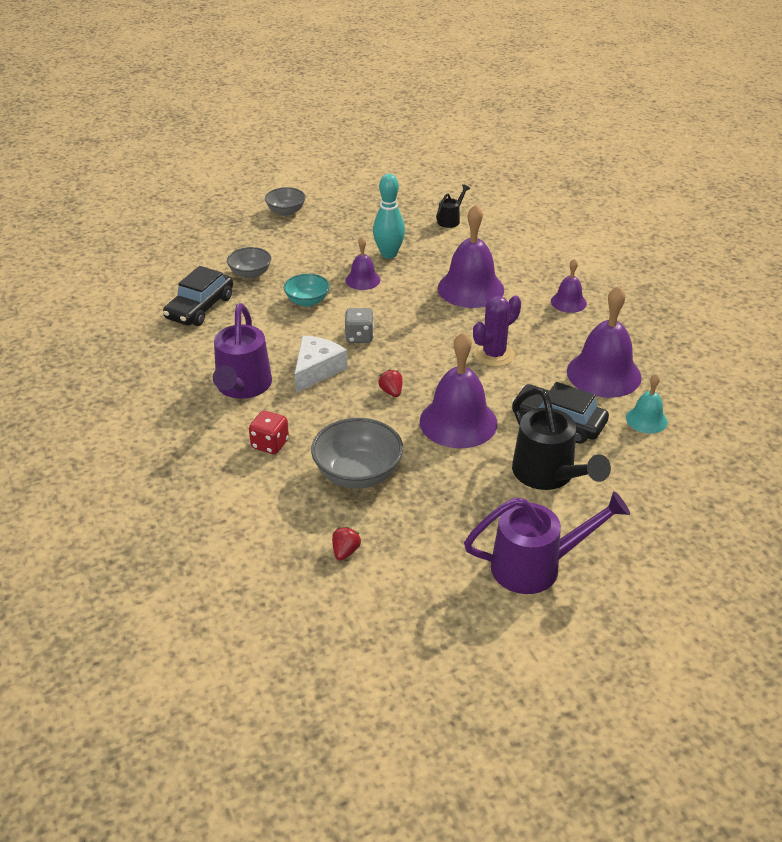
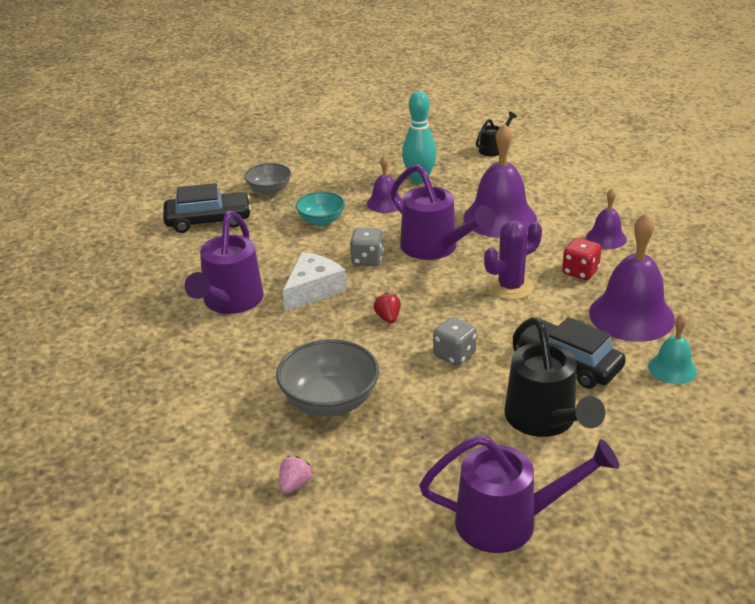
camera: 10 degrees right, 5 degrees down
(200, 308) = (208, 220): black car -> black car turned 135 degrees counterclockwise
(270, 444) = (243, 362): red dice -> red dice (580, 272)
(286, 211) = (322, 133): grey bowl -> none
(345, 551) = (294, 484): red strawberry -> pink strawberry
(418, 321) = (435, 248): none -> purple watering can
(458, 422) = (454, 355): purple bell -> grey dice

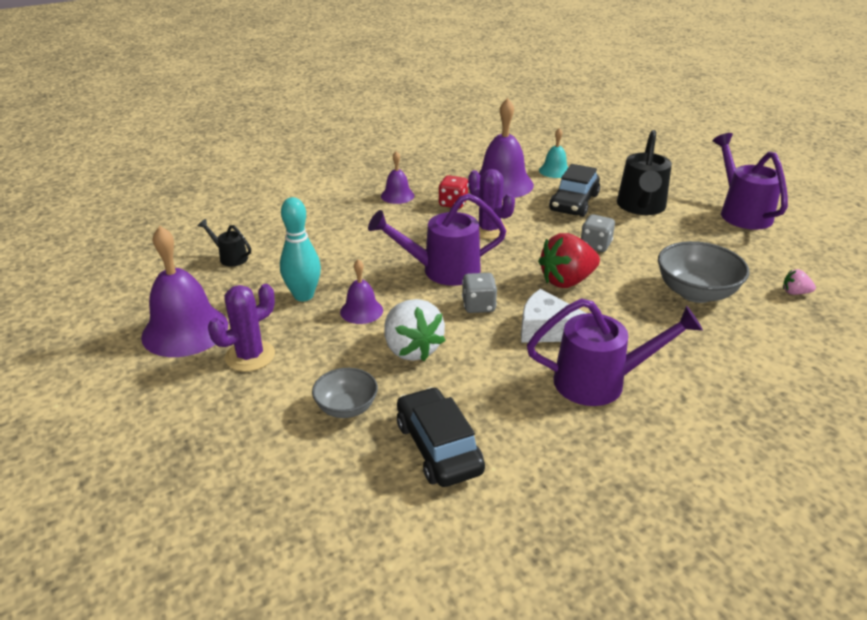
camera: 105 degrees left, 0 degrees up
(321, 220) = (411, 349): turquoise bowl -> white strawberry
(347, 157) = (250, 356): none -> purple cactus
(388, 318) = (567, 281): red strawberry -> red strawberry, size x2.13
(435, 248) = (442, 270): purple watering can -> purple watering can turned 135 degrees counterclockwise
(500, 218) = (377, 243): purple bell -> purple bell (185, 330)
(544, 420) = (641, 207): black watering can -> black watering can turned 135 degrees clockwise

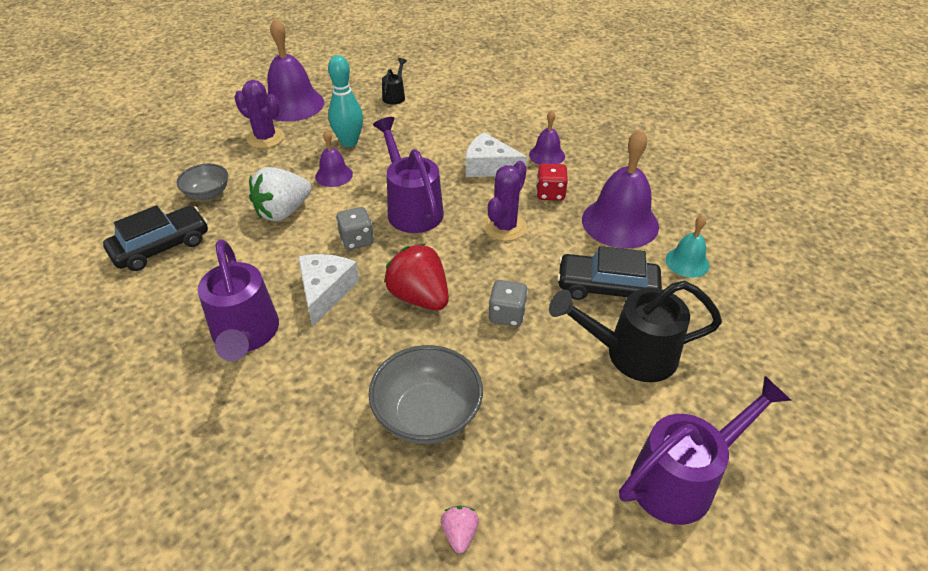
camera: 75 degrees right, 10 degrees up
(398, 224) = (489, 166): none -> white cheese

